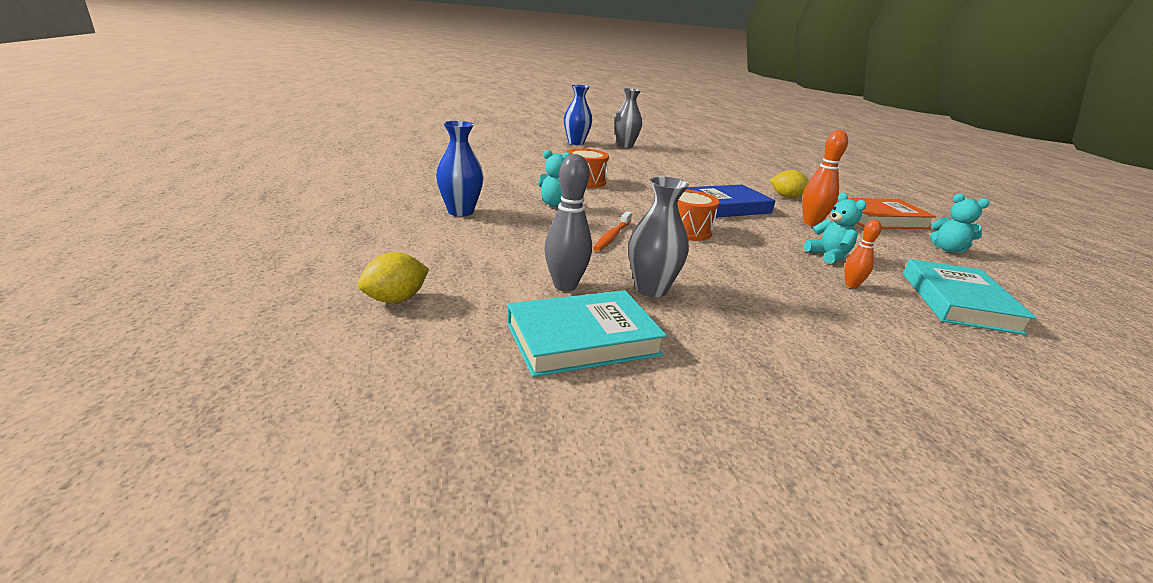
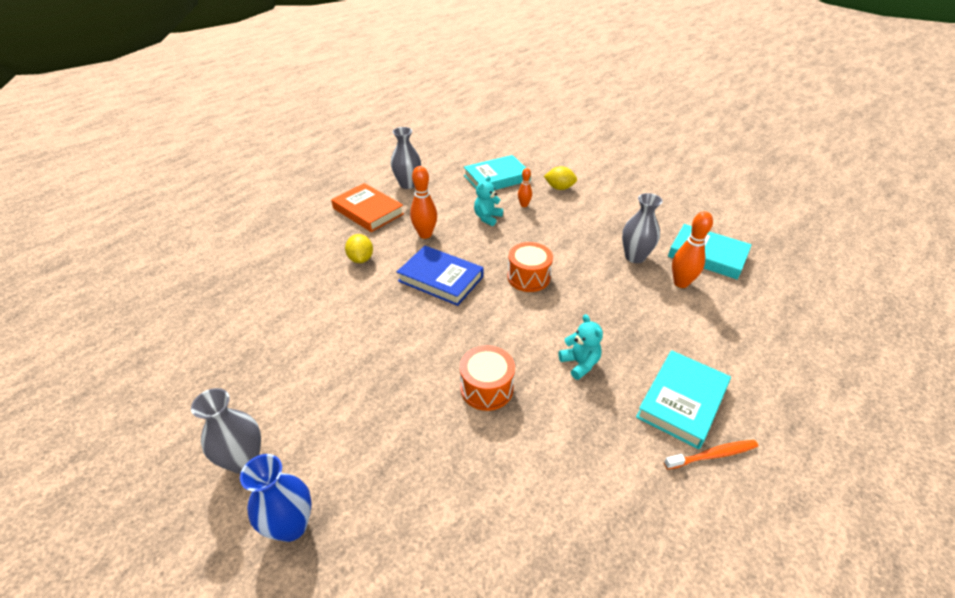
camera: 125 degrees left, 15 degrees up
(396, 299) = (790, 325): yellow lemon -> yellow lemon (559, 188)
(460, 212) = (682, 401): blue vase -> turquoise book
(565, 286) = (681, 283): grey bowling pin -> orange bowling pin
(612, 236) = (592, 301): orange toothbrush -> orange toothbrush (712, 455)
(947, 249) = (408, 184): turquoise teddy bear -> grey vase

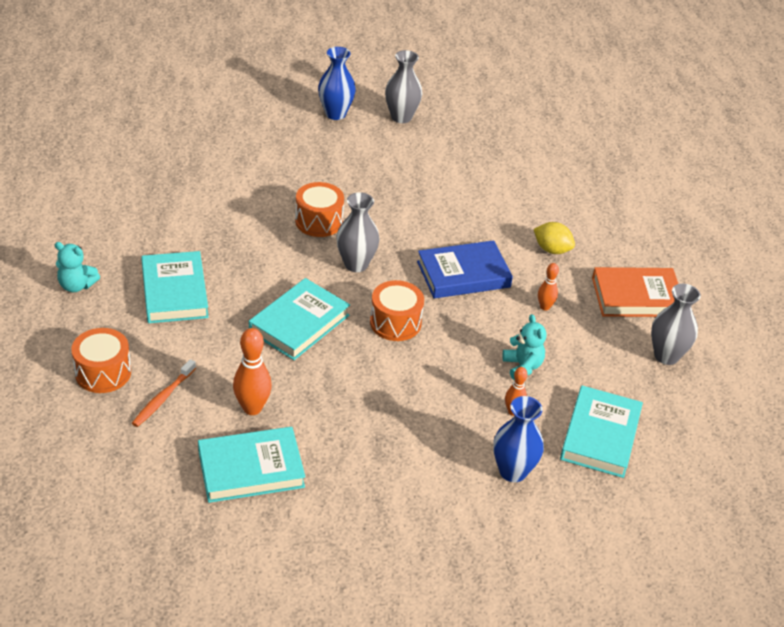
camera: 130 degrees right, 0 degrees up
(425, 234) = (545, 307): orange bowling pin -> orange bowling pin, size x0.59
(559, 188) = (512, 471): yellow lemon -> blue vase
(580, 363) = (273, 275): turquoise teddy bear -> turquoise teddy bear (76, 285)
(597, 314) = (299, 323): none -> turquoise book
(635, 257) = (324, 414): grey vase -> grey vase (356, 264)
(712, 455) = (131, 268): orange toothbrush -> orange toothbrush (163, 398)
(788, 366) = (103, 373): none -> orange drum

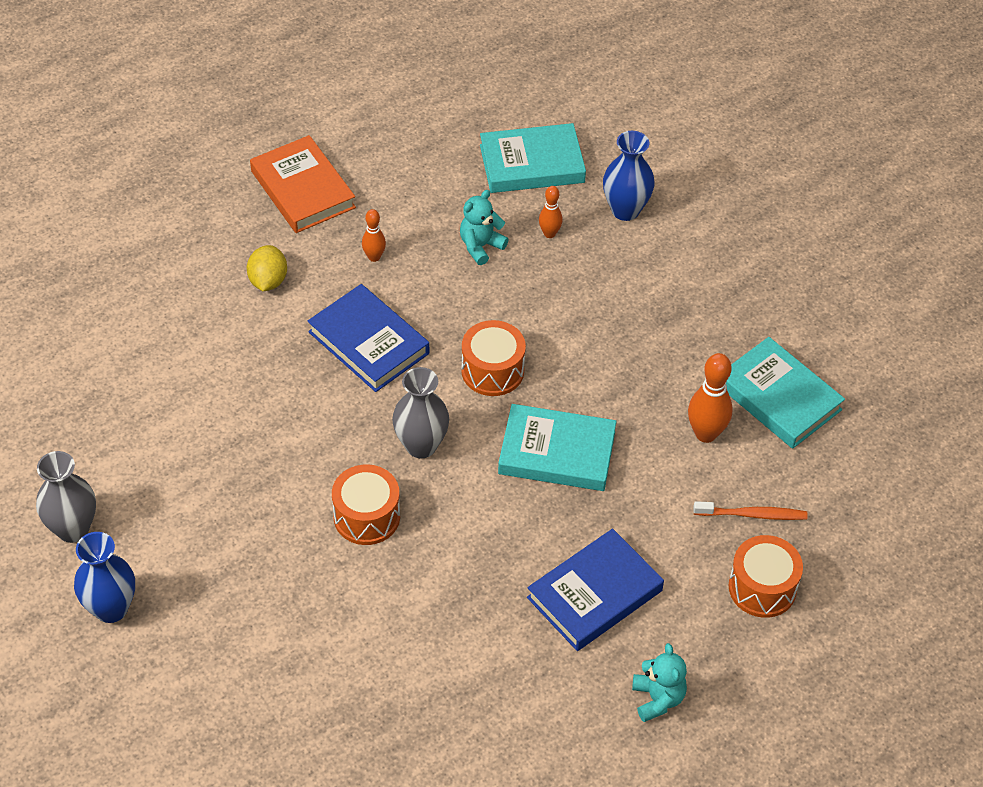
camera: 115 degrees left, 10 degrees up
(174, 292) = (594, 594): turquoise book -> blue book
(666, 356) = (381, 145): grey vase -> none

